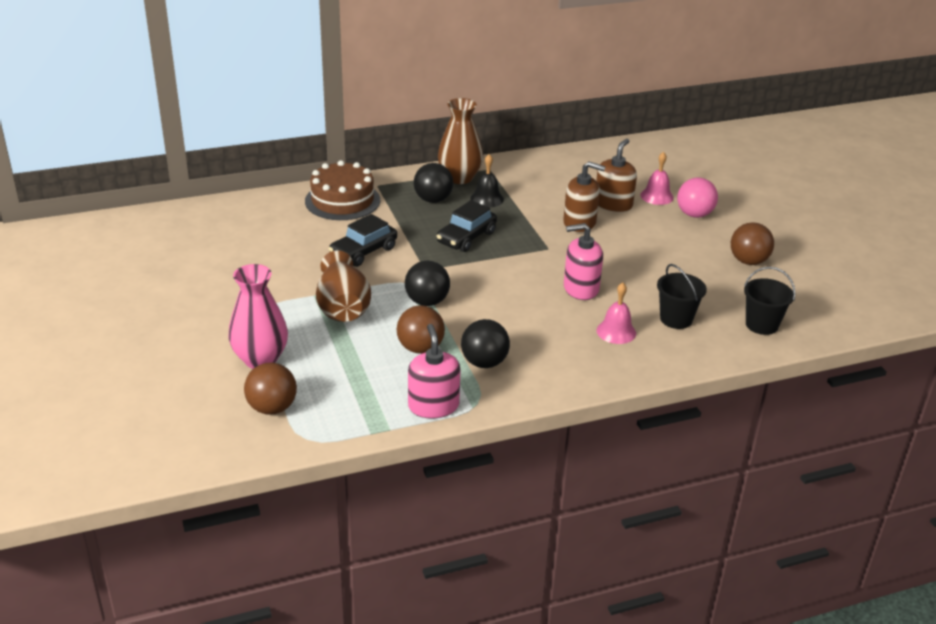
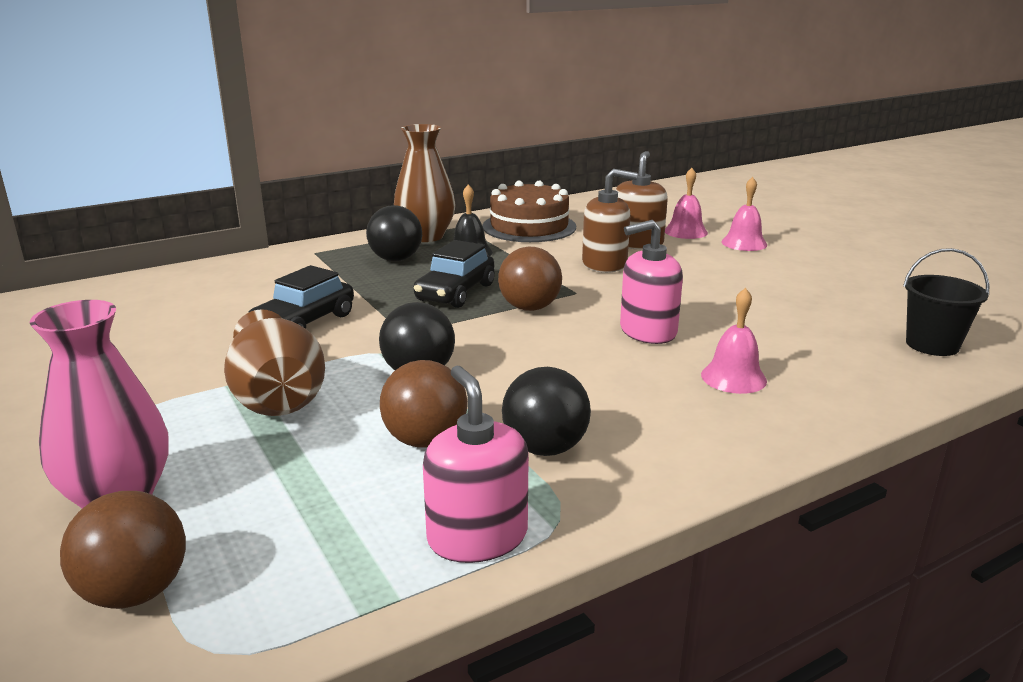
camera: 10 degrees left, 10 degrees down
(342, 200) = (266, 271): brown cake -> brown cake (529, 226)
(676, 319) = (808, 352): black bucket -> none
(694, 214) = (744, 243): pink ball -> pink bell
(748, 261) = (849, 279): brown ball -> brown ball (529, 308)

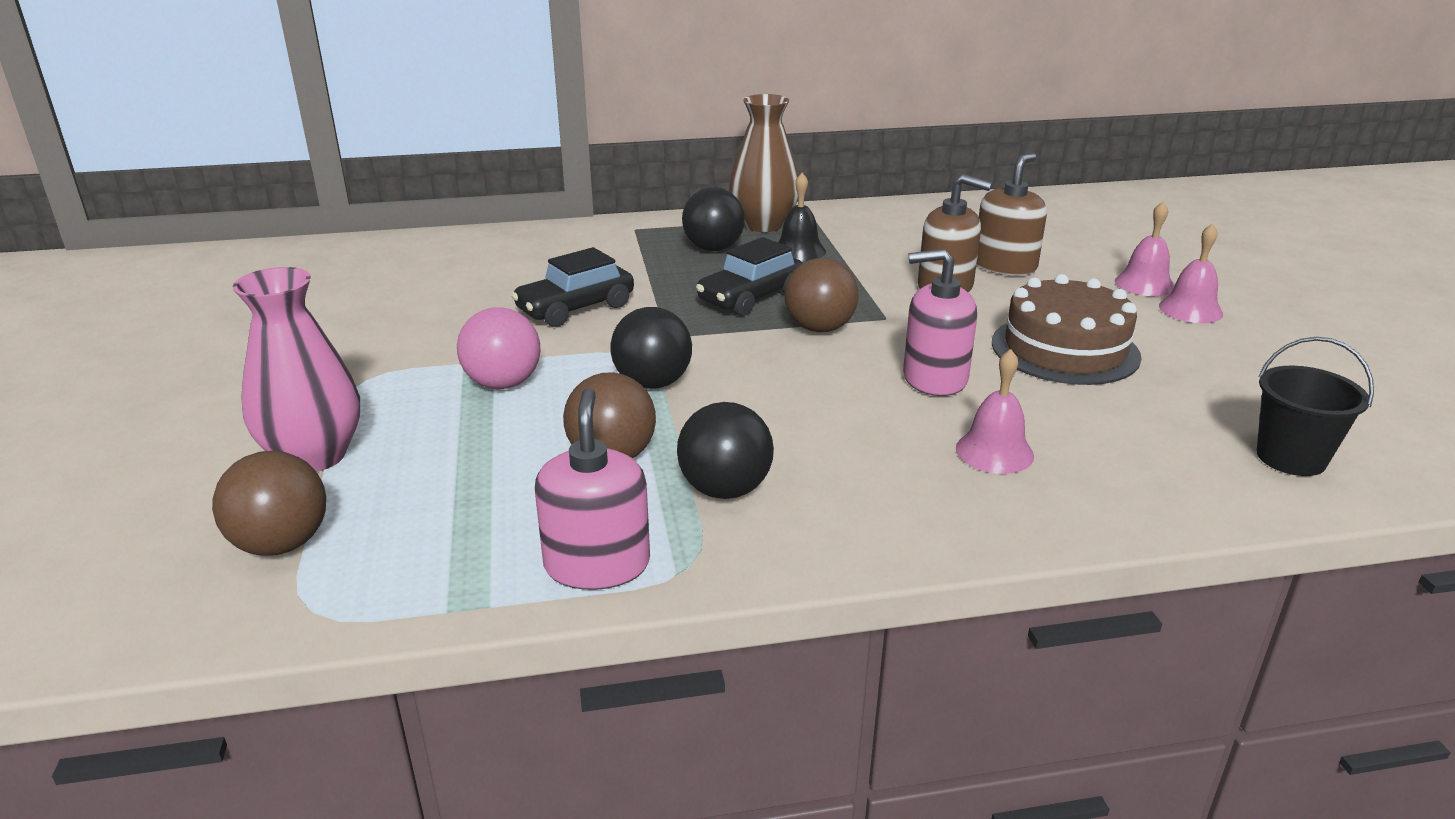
camera: 20 degrees right, 5 degrees up
(277, 397) = (503, 384): brown vase -> pink ball
(529, 226) = (889, 227): brown cake -> brown cake (1064, 349)
(685, 231) = (1079, 258): pink bell -> pink bell (1190, 310)

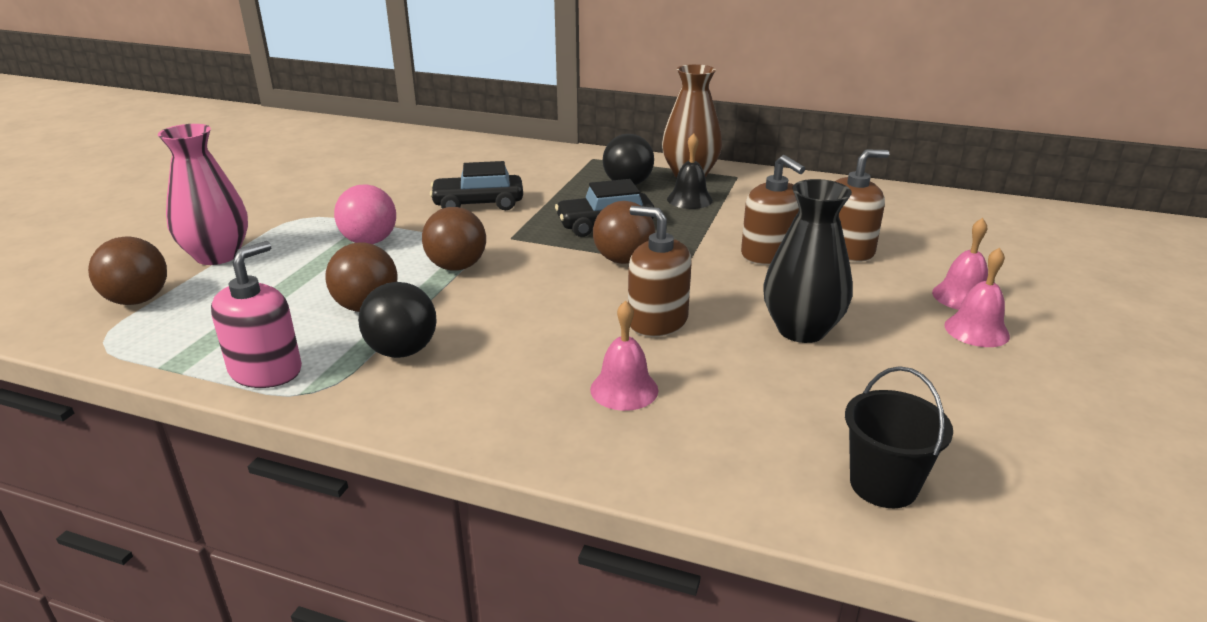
camera: 30 degrees right, 0 degrees up
(653, 383) = (457, 267): black ball -> brown ball
(934, 378) = (657, 321): pink soap dispenser -> brown soap dispenser
(1064, 349) = (801, 330): brown cake -> black vase

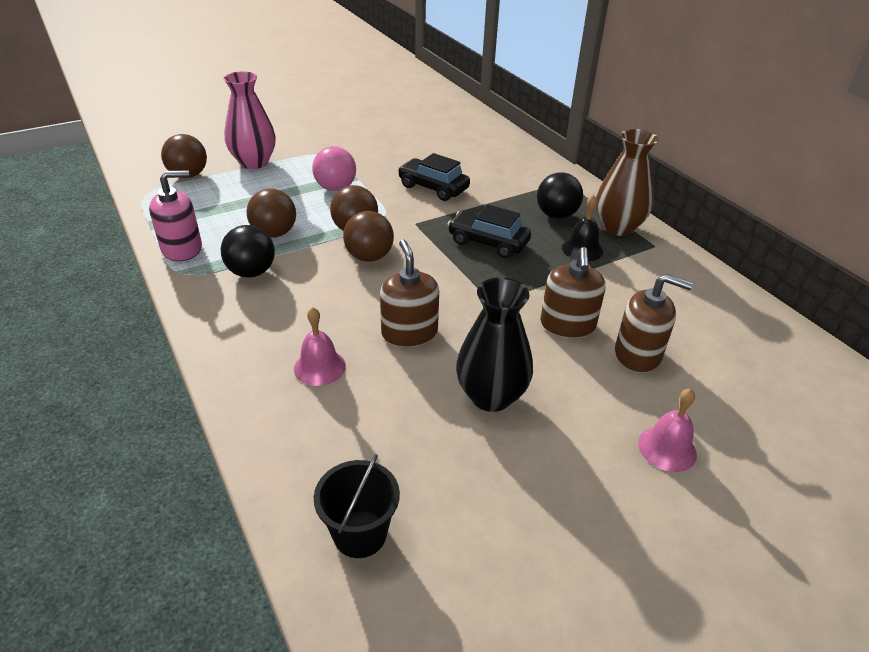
camera: 40 degrees right, 10 degrees up
(623, 260) = (458, 276): brown ball -> brown ball (369, 257)
(976, 330) = (627, 482): pink bell -> none

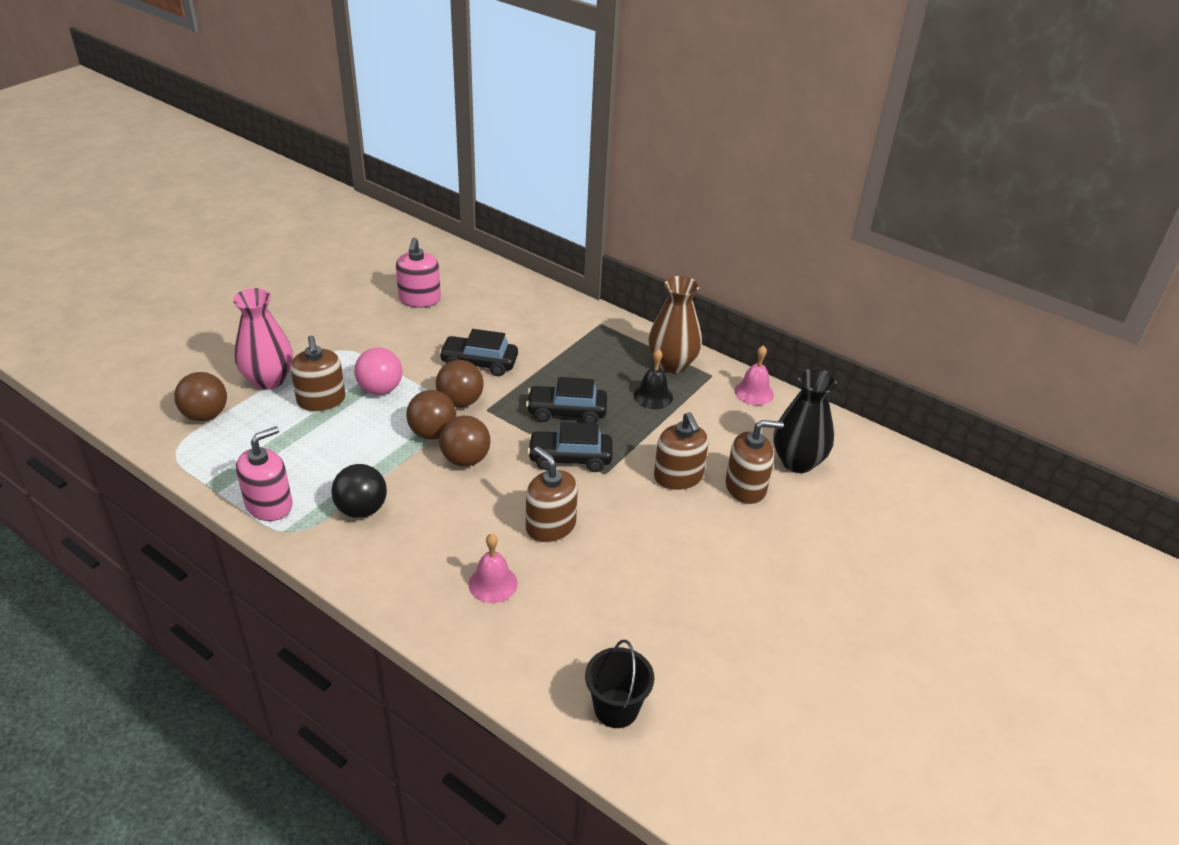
camera: 25 degrees left, 0 degrees up
(274, 233) = (353, 460): brown ball -> brown ball (460, 402)
(282, 185) = (321, 400): none -> brown soap dispenser
(415, 133) = (419, 299): none -> pink soap dispenser
(466, 280) = (570, 458): none -> black car
(491, 396) = (651, 562): black vase -> black vase (797, 461)
(556, 215) = (612, 365): black ball -> none
(667, 448) = (802, 561): pink bell -> pink bell (754, 392)

